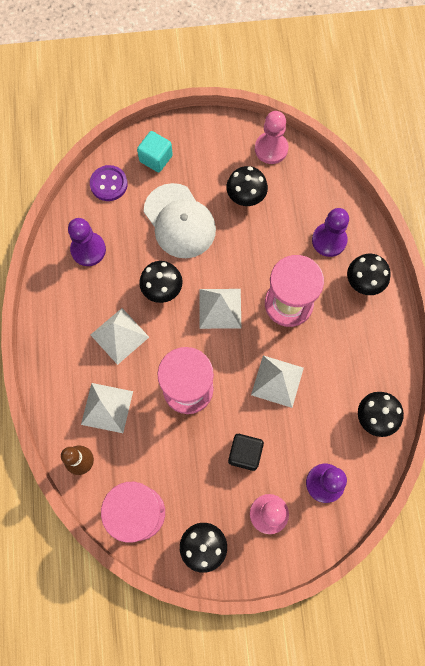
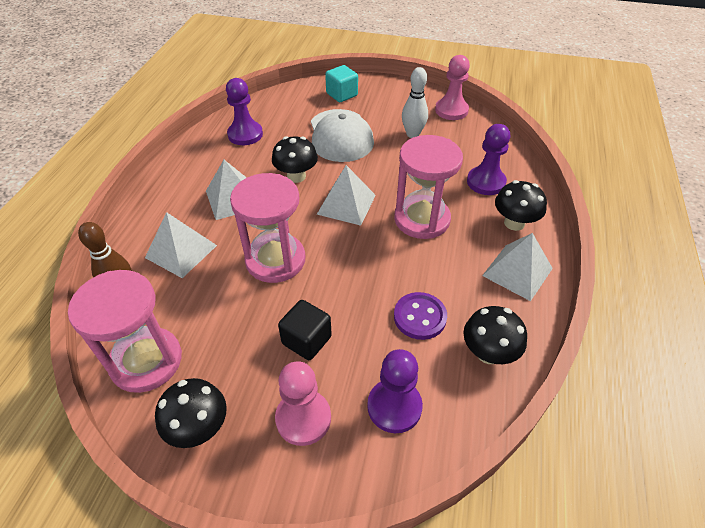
camera: 20 degrees right, 25 degrees down
(109, 184) = (291, 100): purple button -> purple button (420, 317)
(246, 196) = (412, 134): black mushroom -> white bowling pin
(277, 381) = (379, 281): white pyramid -> white pyramid (517, 272)

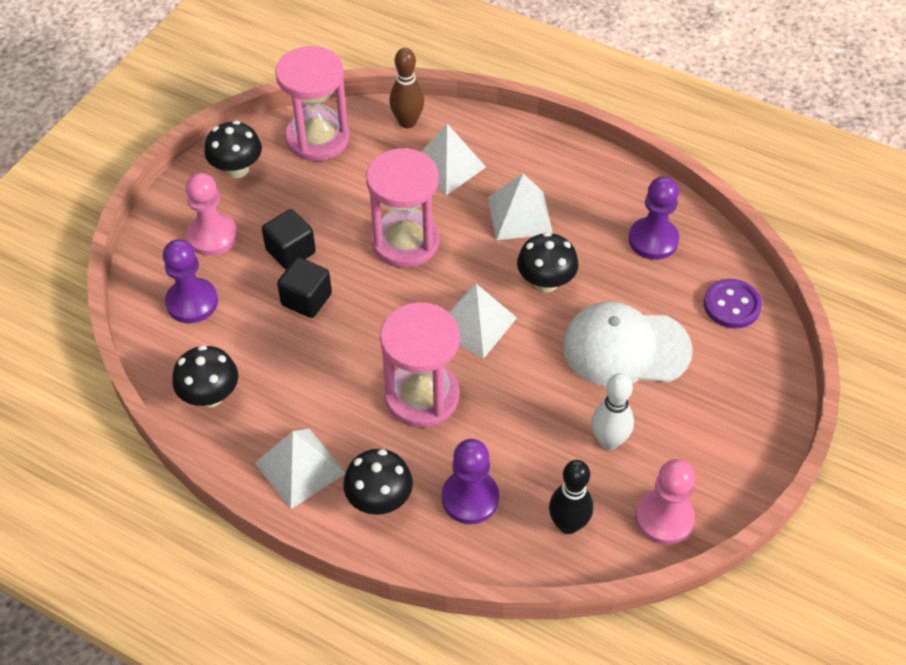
camera: 105 degrees right, 5 degrees up
(342, 94) = (740, 373): turquoise cube -> none
(359, 312) = (306, 299): none -> black cube
(420, 317) = (278, 350): purple button -> purple button (731, 305)
(477, 142) = (568, 524): none -> black bowling pin

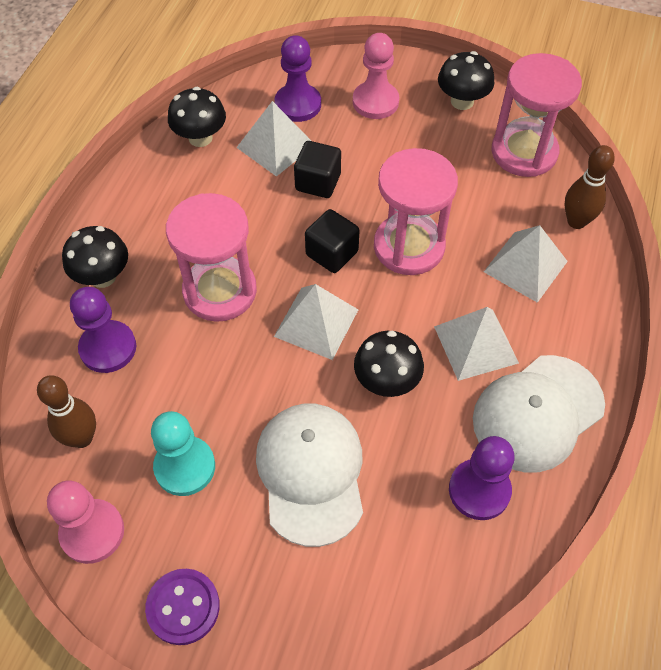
camera: 80 degrees right, 5 degrees up
(290, 251) = (372, 160): black cube -> black cube (332, 253)
(300, 467) = (132, 213): white pyramid -> white pyramid (276, 146)
(568, 524) = (82, 438): black bowling pin -> brown bowling pin
(591, 190) = (537, 413): none -> white cap
(608, 441) = (185, 467): white bowling pin -> turquoise pawn
(731, 305) = (399, 592): purple button -> purple button (183, 607)

